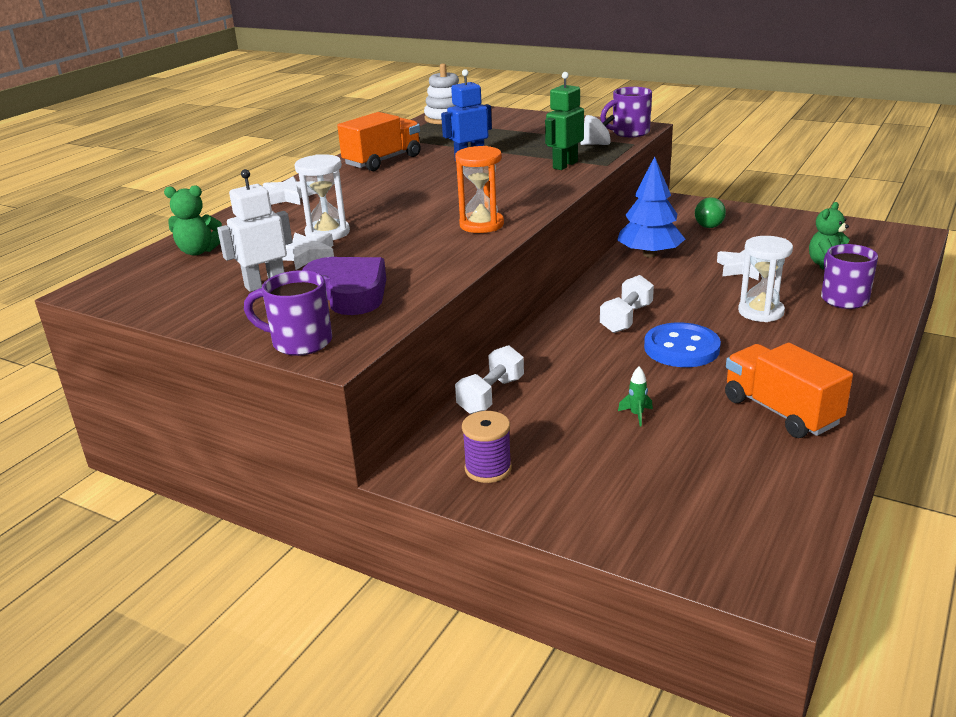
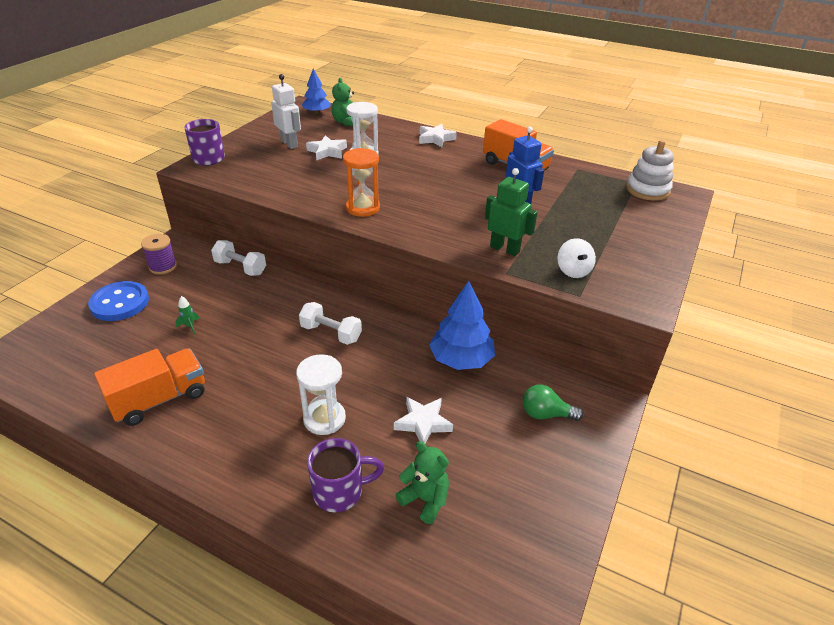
camera: 85 degrees right, 10 degrees up
(140, 275) = (317, 112): none -> blue tree
(349, 293) = (264, 167): purple heart -> none
(629, 133) = (621, 295): purple mug -> none
(681, 348) = (273, 358): blue button -> blue button (120, 303)

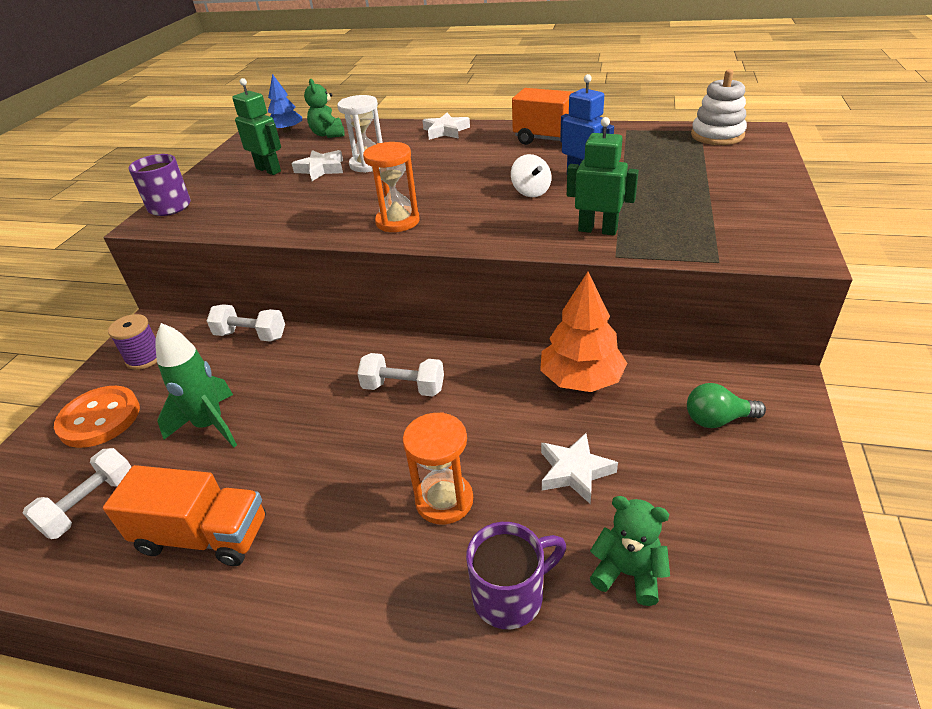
camera: 10 degrees left, 0 degrees up
(96, 360) = (91, 505): none -> white dumbbell
(120, 303) = (99, 418): blue button -> orange button
(159, 399) = (203, 536): orange truck -> orange truck turned 60 degrees clockwise
(190, 326) = (210, 425): green rocket -> green rocket, size x2.39
(289, 144) = (269, 170): white robot -> green robot
(324, 419) = (444, 500): white hourglass -> orange hourglass
(461, 359) = (581, 379): blue tree -> orange tree
(573, 271) = (693, 236): white spinning top -> white spinning top (531, 192)

